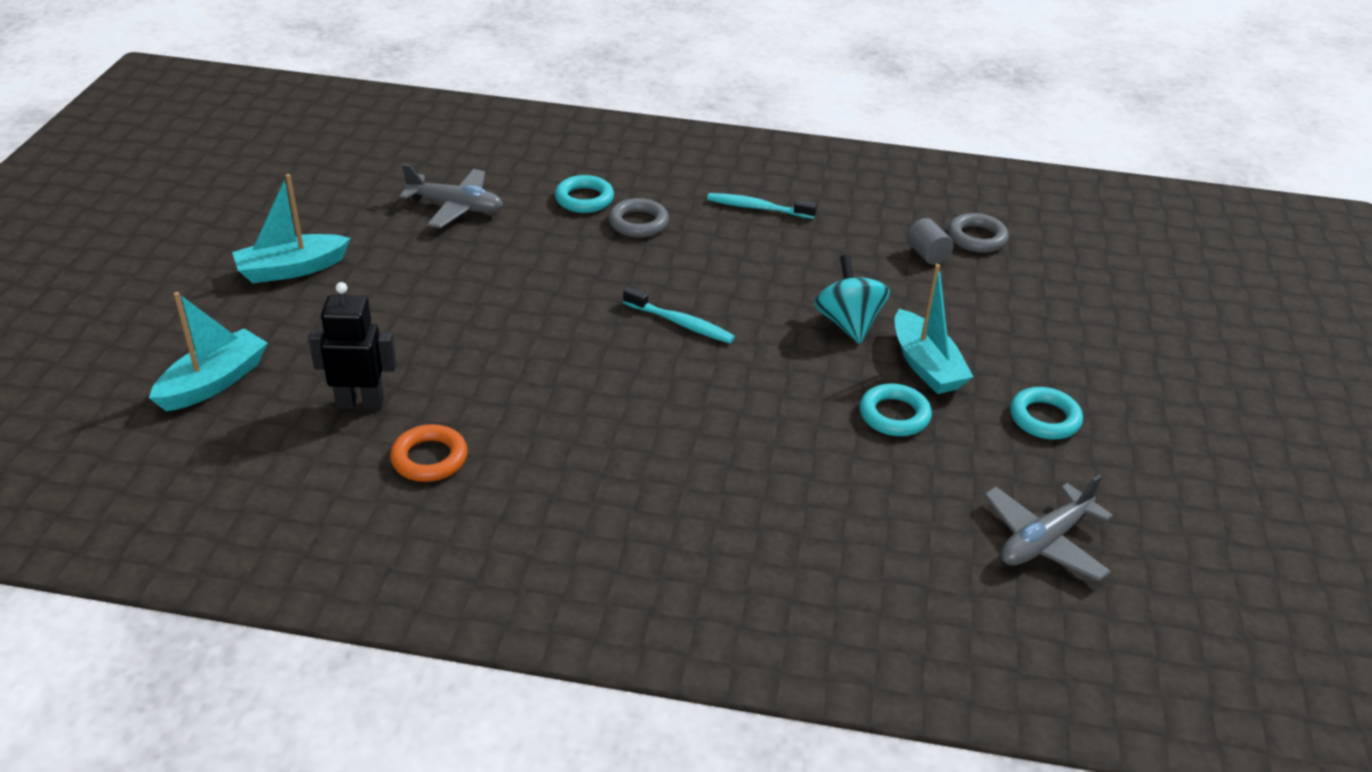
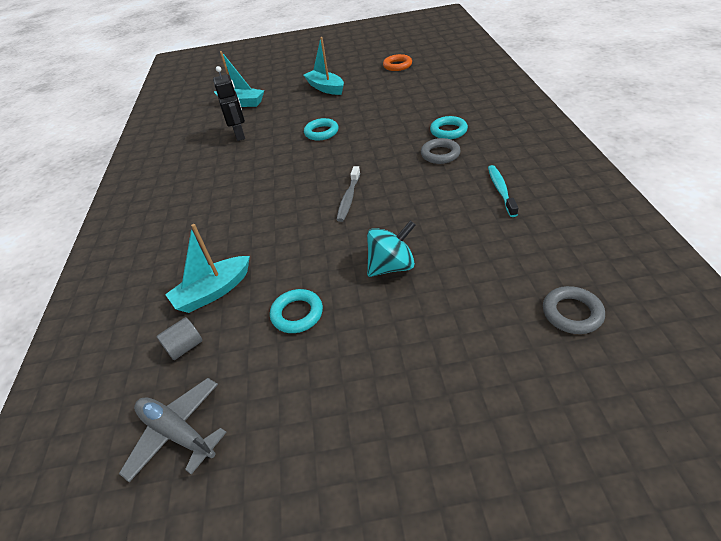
camera: 80 degrees right, 5 degrees up
(429, 458) = (208, 163): orange ring -> orange ring (397, 65)
(456, 207) = (406, 102): grey plane -> none
(681, 323) = (349, 198): turquoise toothbrush -> grey toothbrush
(926, 365) = (363, 318): turquoise boat -> turquoise boat (213, 292)
(927, 254) = (516, 287): grey cylinder -> grey cylinder (185, 347)
(1044, 418) = (328, 410): turquoise ring -> turquoise ring (321, 132)

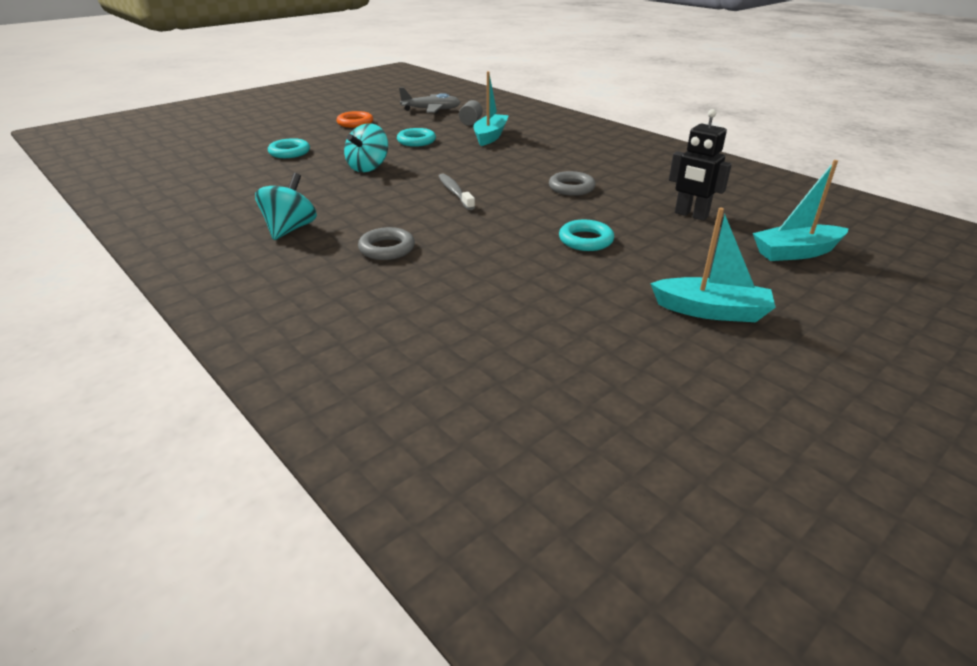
camera: 140 degrees right, 10 degrees down
(397, 65) = (653, 415): orange ring -> orange ring (355, 123)
(448, 131) = (397, 280): turquoise ring -> turquoise ring (289, 152)
(501, 190) = (290, 229): turquoise toothbrush -> turquoise spinning top
(572, 313) = (215, 175): grey ring -> grey ring (571, 188)

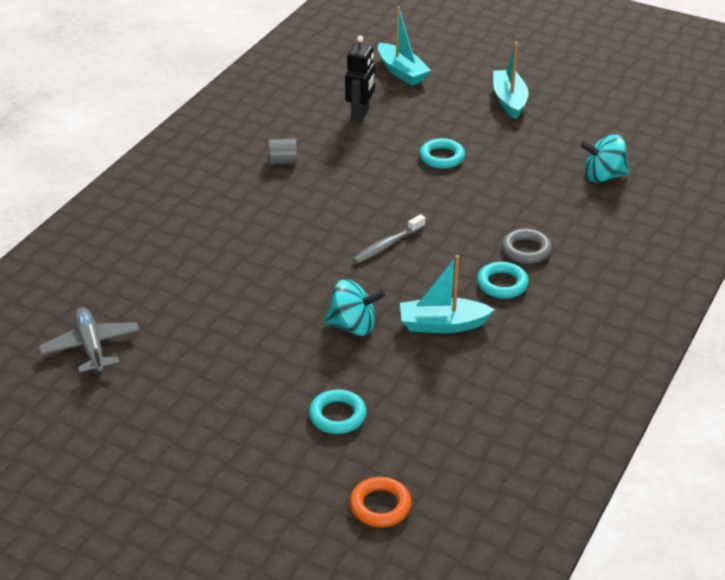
camera: 110 degrees left, 5 degrees up
(290, 229) = (532, 319): turquoise spinning top -> turquoise spinning top (603, 176)
(355, 123) = (186, 403): orange ring -> orange ring (380, 506)
(416, 141) = (241, 318): turquoise ring -> turquoise ring (502, 284)
(471, 122) = (141, 293): grey cylinder -> grey cylinder (283, 161)
(490, 136) = (196, 263): turquoise boat -> turquoise boat (442, 324)
(571, 188) = (334, 179): grey ring -> none

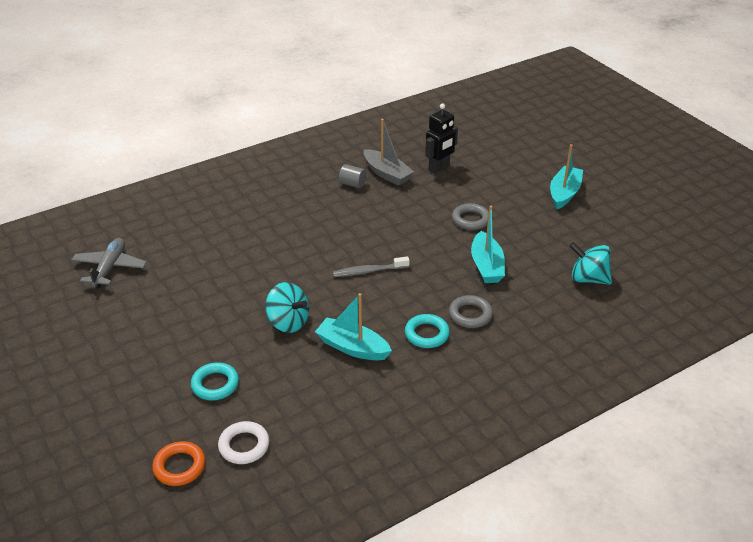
camera: 30 degrees right, 0 degrees up
(310, 138) = (387, 174): none -> grey boat
(402, 72) = (499, 146): turquoise boat -> turquoise boat (486, 266)
(425, 459) = (244, 446): none -> white ring
(442, 157) = (470, 219): turquoise ring -> grey ring

